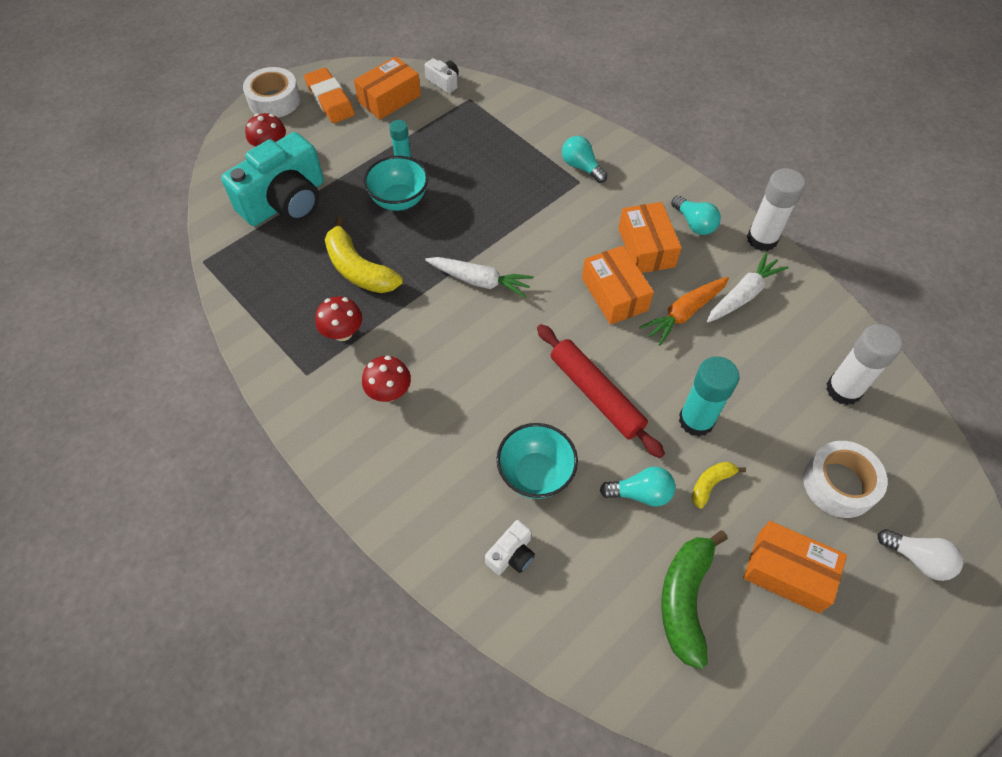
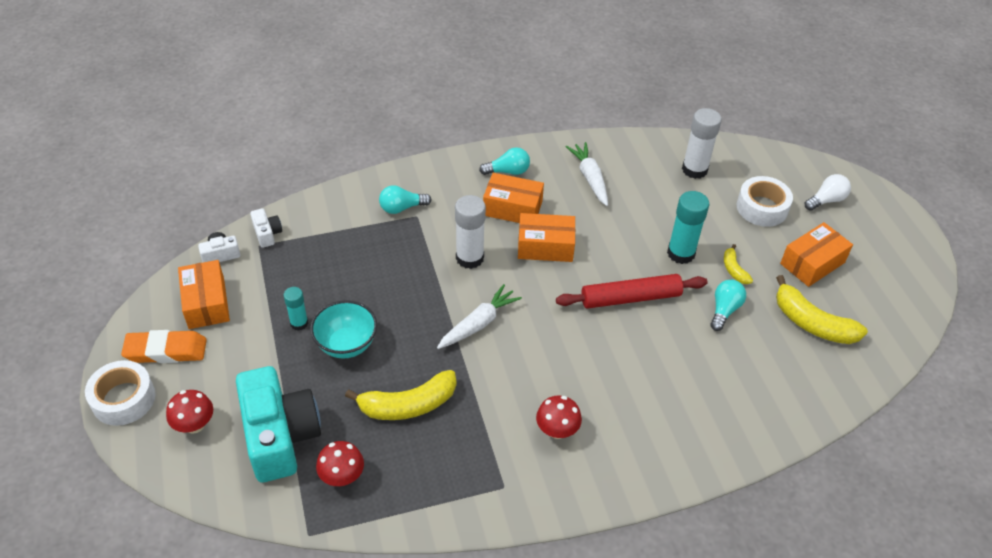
camera: 65 degrees left, 10 degrees down
(343, 333) = (474, 442): red mushroom -> red mushroom (342, 476)
(511, 554) = (741, 406): white camera -> white camera (267, 233)
(535, 474) = (681, 363): turquoise bowl -> none
(684, 313) = (587, 216): orange carrot -> none
(685, 599) = (812, 323): green banana -> yellow banana
(762, 239) = (547, 144): white glue stick -> white glue stick (469, 258)

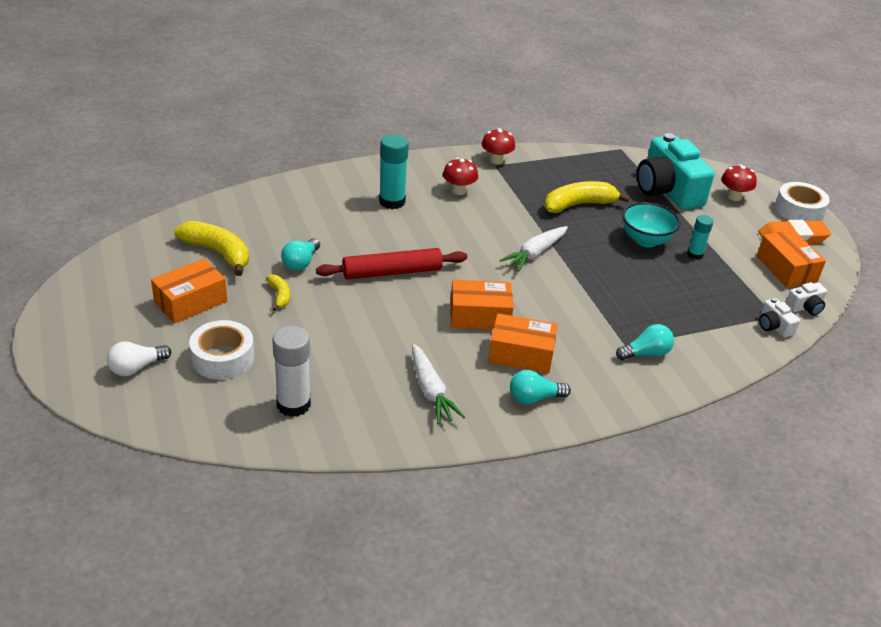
camera: 175 degrees right, 10 degrees down
(342, 476) = (611, 171): red mushroom -> red mushroom (496, 160)
(469, 258) = (557, 305): white glue stick -> none
(681, 253) = (333, 310): turquoise glue stick -> turquoise glue stick (392, 201)

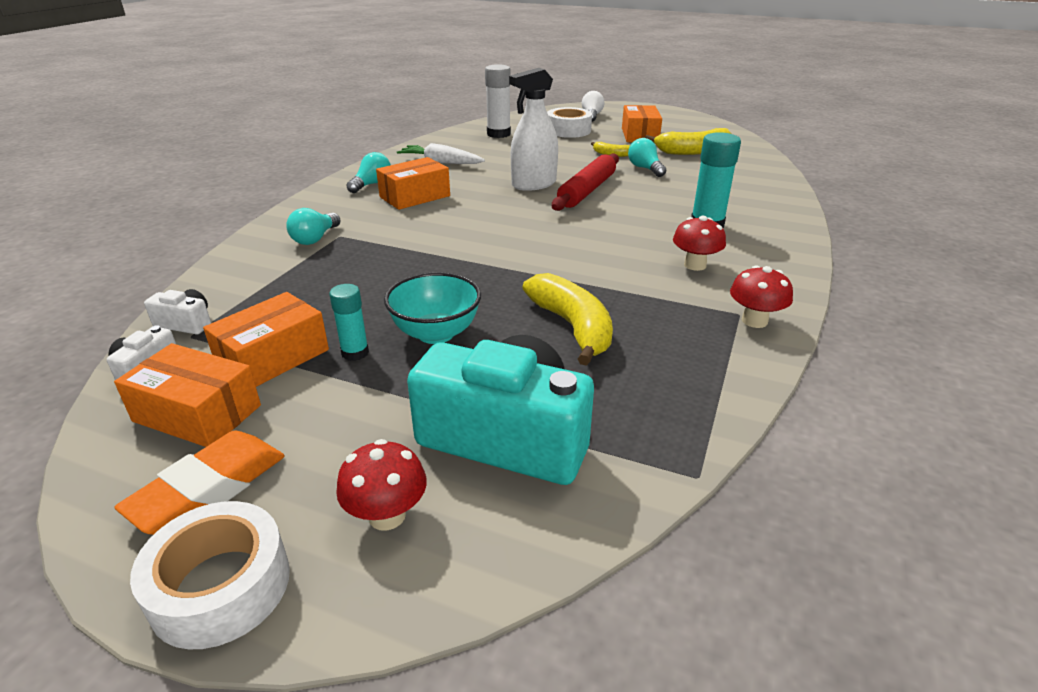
camera: 135 degrees right, 5 degrees down
(412, 305) = (534, 184): none -> white spray bottle
(479, 316) = (480, 199): orange box -> orange box (273, 357)
(535, 254) = (520, 255): white carrot -> none
(578, 205) = (572, 327): yellow banana -> yellow banana turned 45 degrees counterclockwise

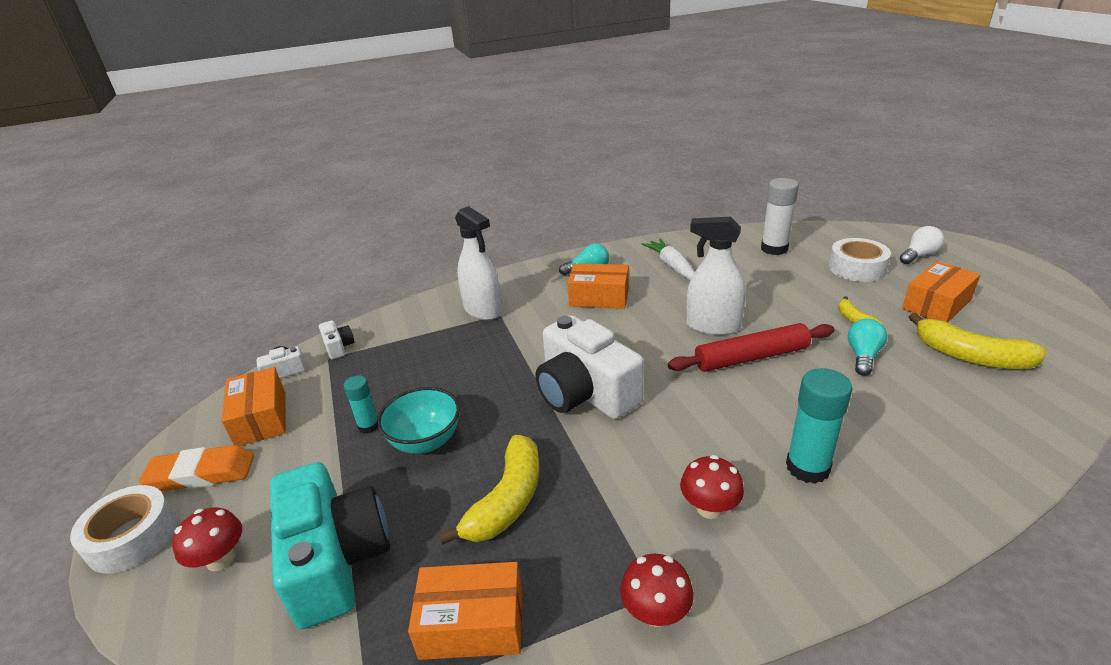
camera: 50 degrees right, 0 degrees up
(273, 357) = (334, 401): orange box -> orange box (472, 624)
(315, 239) = (483, 310): turquoise light bulb -> white spray bottle
(512, 249) = (585, 392): none -> white camera

